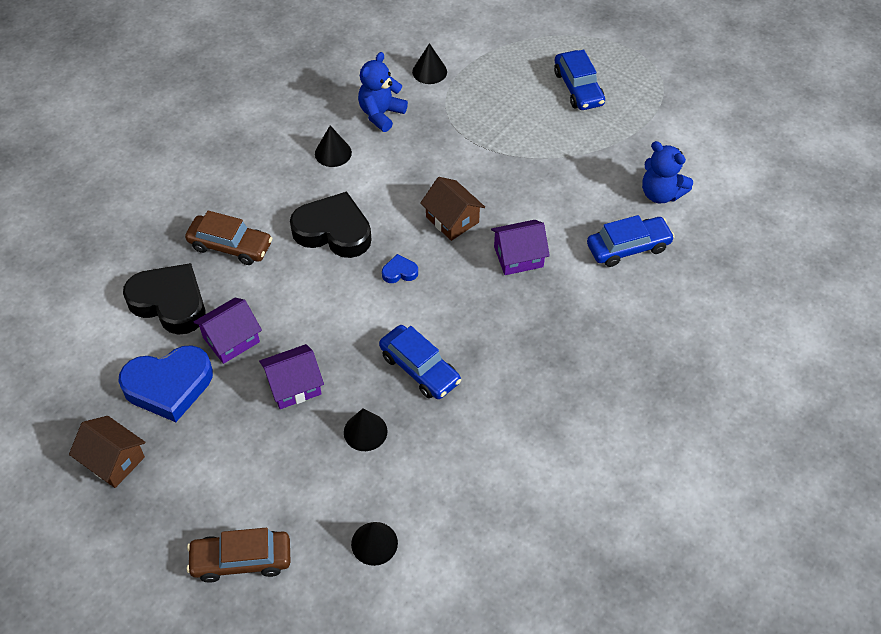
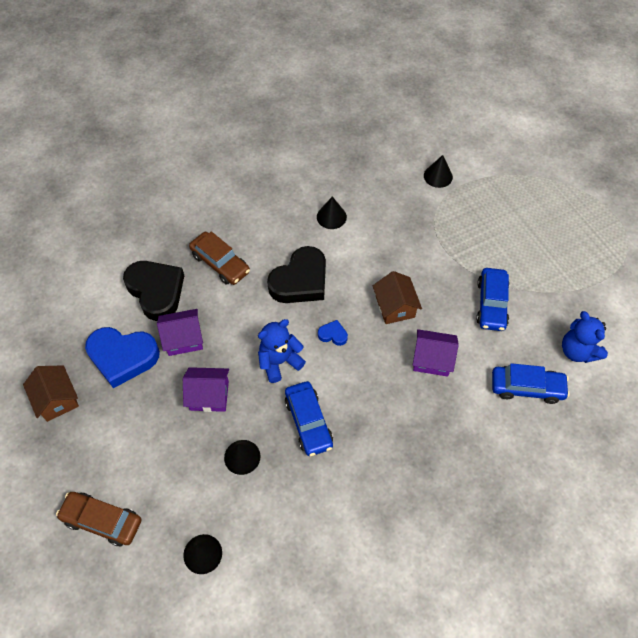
camera: 25 degrees right, 5 degrees up
(333, 231) = (300, 281): black heart -> black heart turned 90 degrees clockwise
(381, 114) = (383, 198): blue teddy bear -> blue teddy bear (279, 361)
(578, 88) = (551, 232): blue car -> blue car (491, 304)

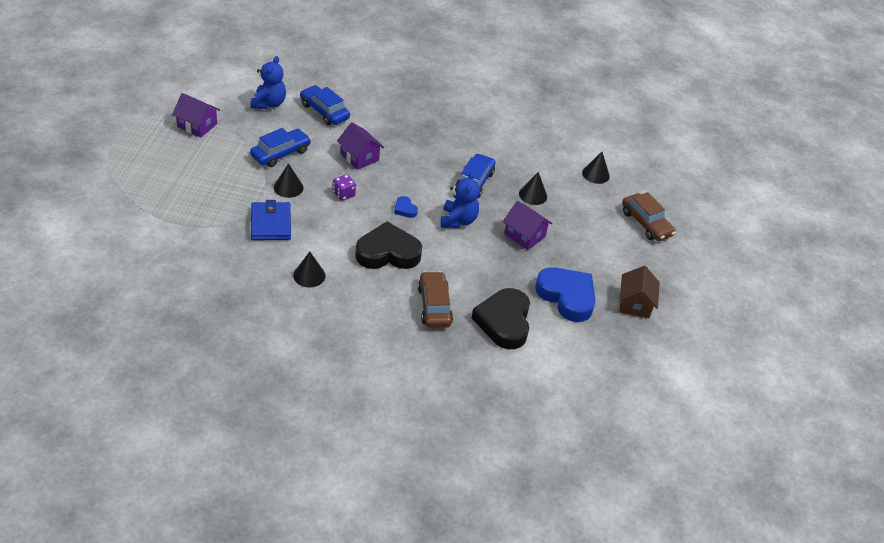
camera: 145 degrees left, 15 degrees down
(183, 339) = (512, 277): purple house -> purple house (197, 125)
(279, 361) = (458, 220): blue teddy bear -> blue teddy bear turned 90 degrees counterclockwise
(395, 307) = (343, 194): brown house -> purple dice
(409, 234) = (271, 224): none -> blue wallet
(438, 176) = (187, 242): black cone -> black cone (288, 187)

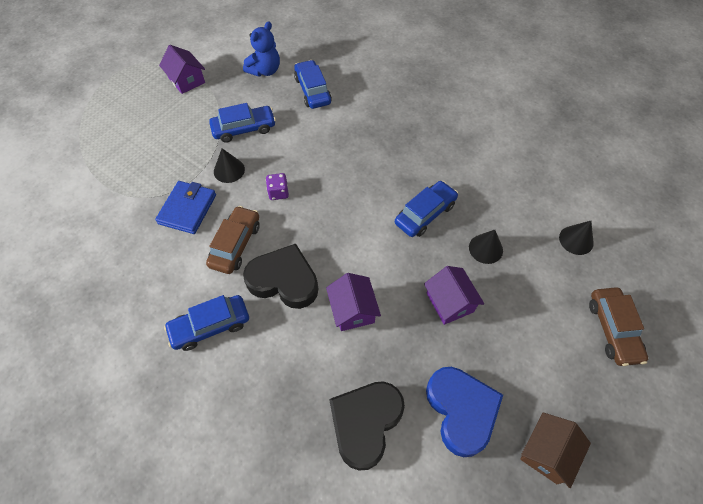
camera: 30 degrees right, 15 degrees up
(309, 275) = (188, 285): black cone -> none
(347, 296) = (210, 326): none -> blue car
(359, 157) = (318, 151): purple house -> purple house (353, 310)
(405, 209) = (331, 228): blue heart -> none
(434, 306) = (296, 371): brown car -> brown car (236, 244)
(458, 220) = (382, 259): blue teddy bear -> none

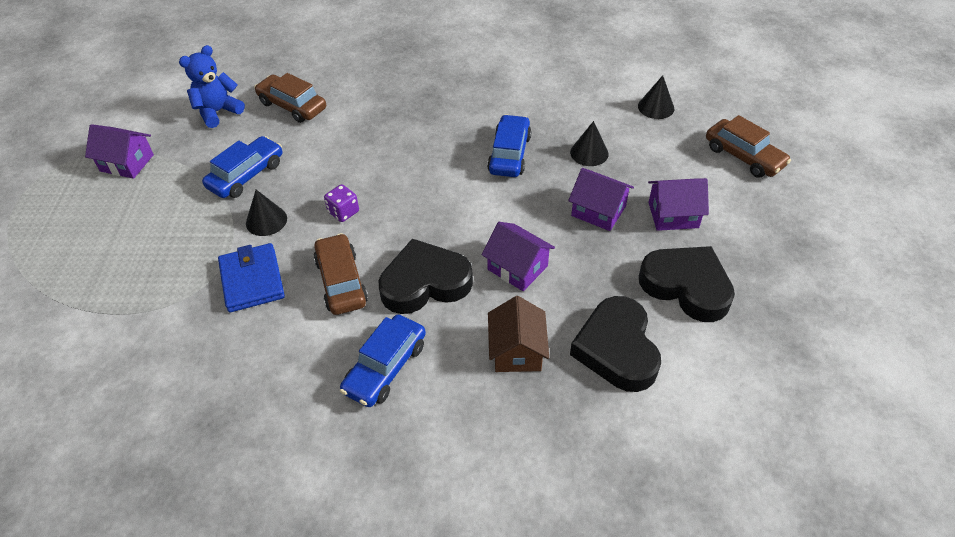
camera: 35 degrees left, 10 degrees down
(265, 70) = (218, 112): blue teddy bear -> blue teddy bear turned 135 degrees counterclockwise
(313, 90) = (292, 106): blue car -> brown car
(461, 411) = (686, 286): blue heart -> black heart
(505, 343) = (673, 215): none -> purple house
(547, 452) = (779, 273): brown house -> brown house (517, 350)

